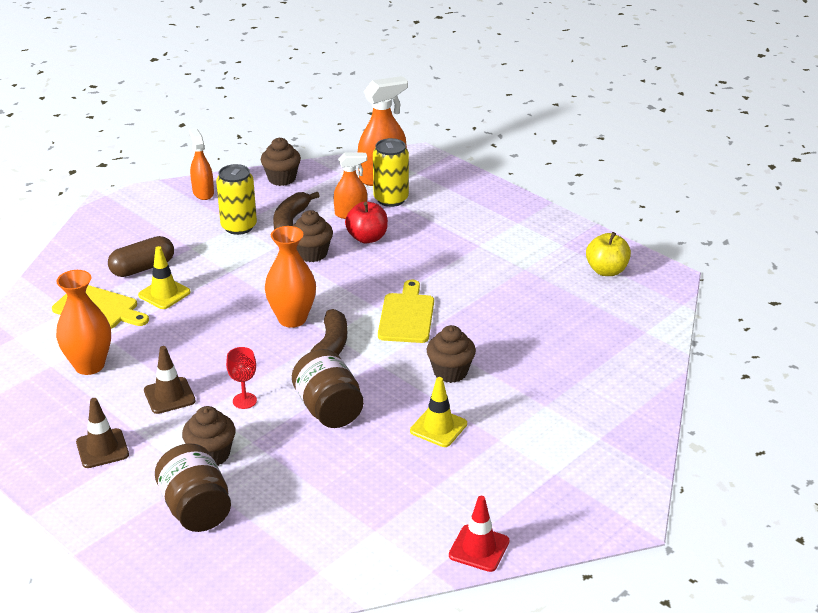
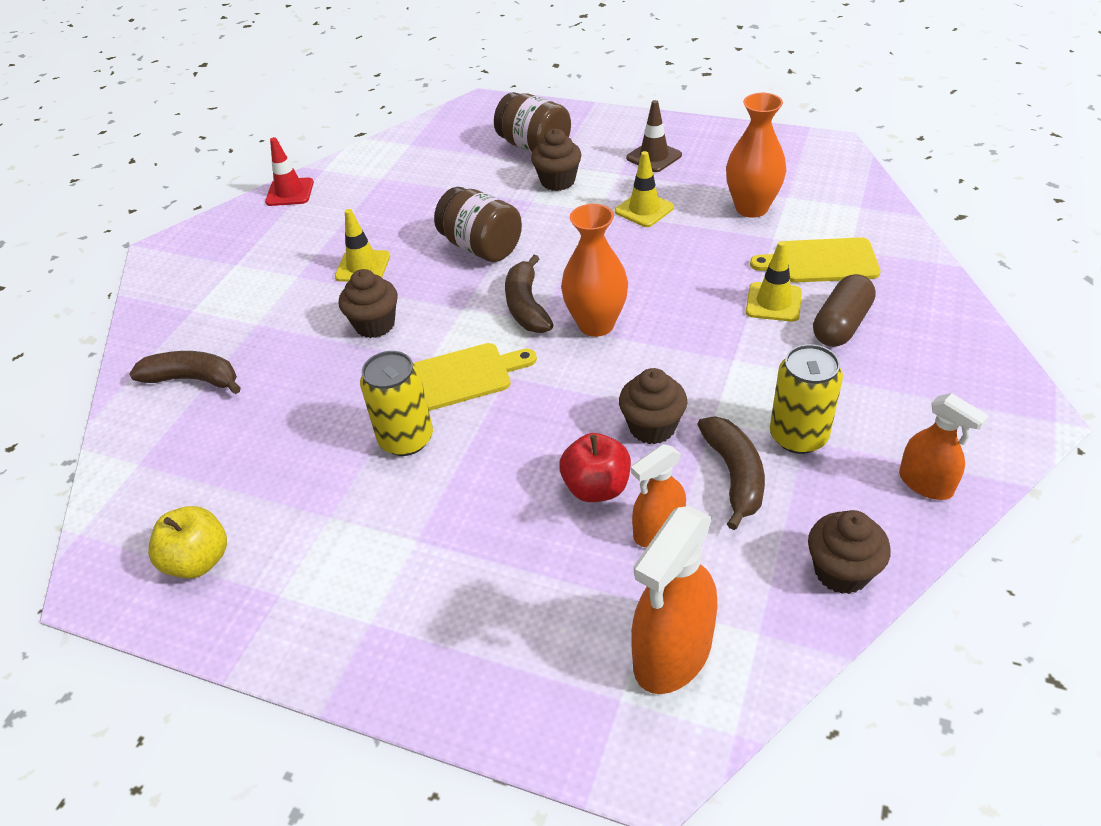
camera: 160 degrees right, 10 degrees up
(169, 396) = (644, 209): brown traffic cone -> yellow traffic cone
(244, 401) = (569, 228): red goblet -> none
(391, 199) = (617, 595): yellow can -> yellow can (406, 439)
(406, 316) = (462, 376): yellow cutting board -> yellow cutting board turned 90 degrees counterclockwise
(603, 376) = (193, 379): none -> brown banana

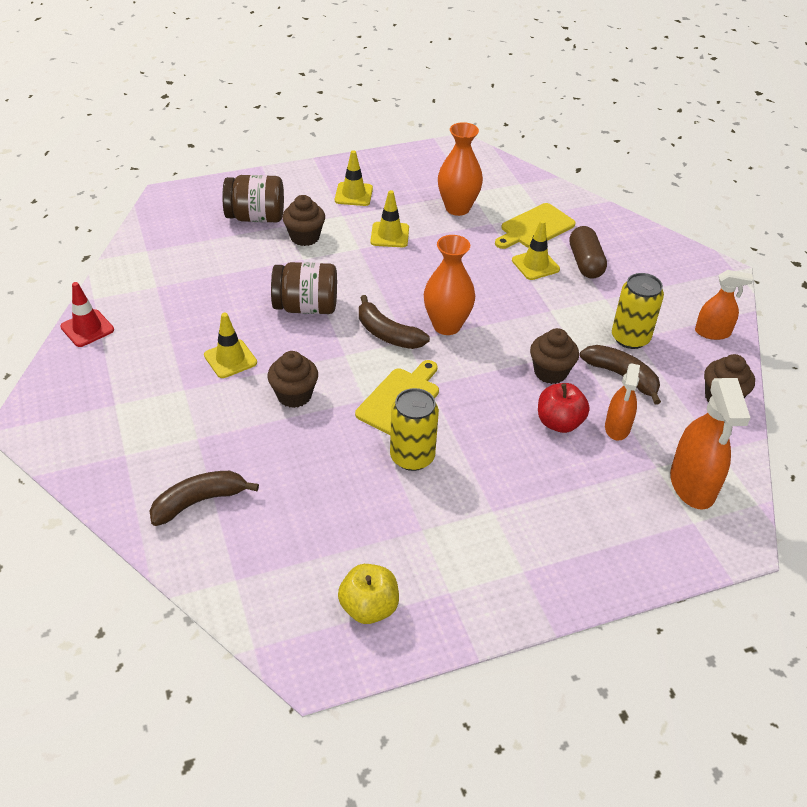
camera: 45 degrees left, 0 degrees up
(654, 157) = (353, 194): brown traffic cone -> yellow traffic cone

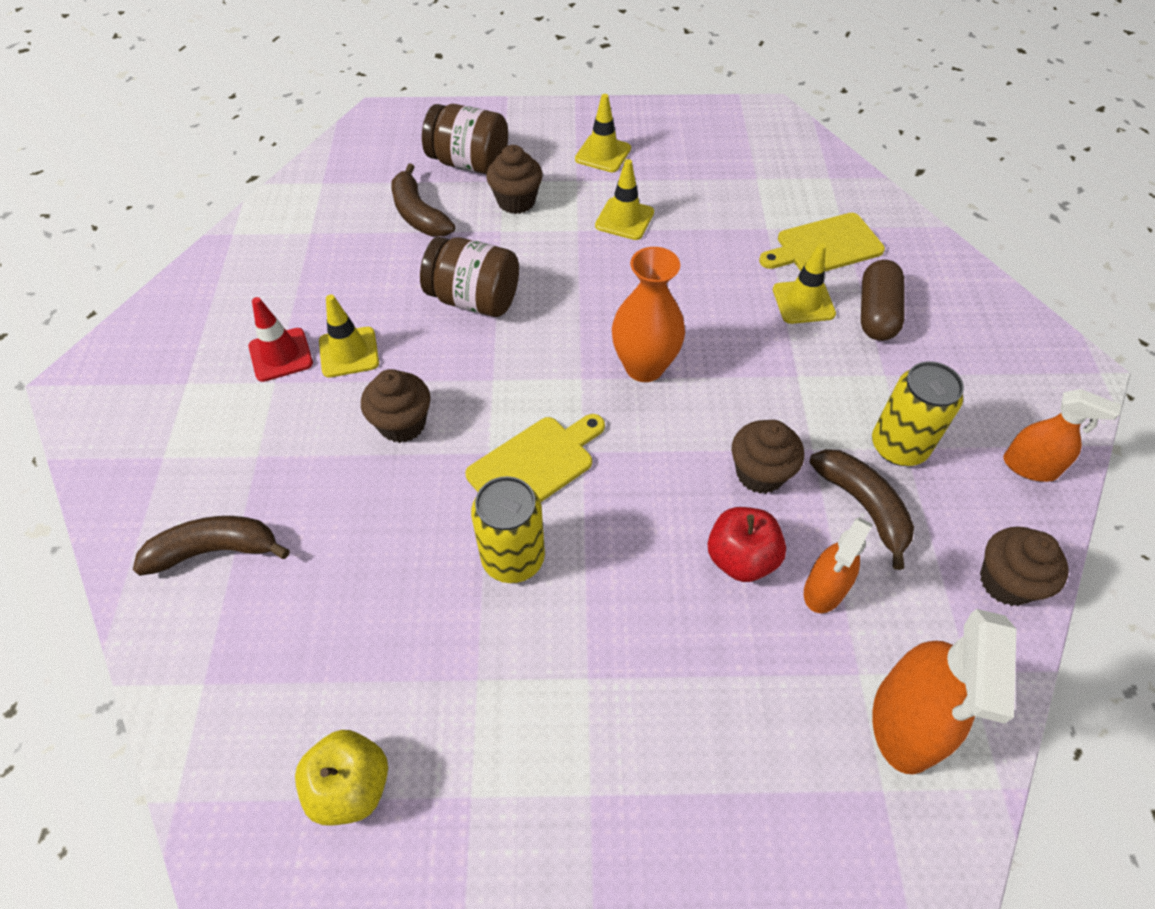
camera: 20 degrees right, 10 degrees up
(87, 328) = (206, 272): red traffic cone -> red traffic cone (281, 355)
(387, 334) = (560, 361): brown banana -> brown banana (419, 214)
(457, 208) = (730, 198): orange vase -> none

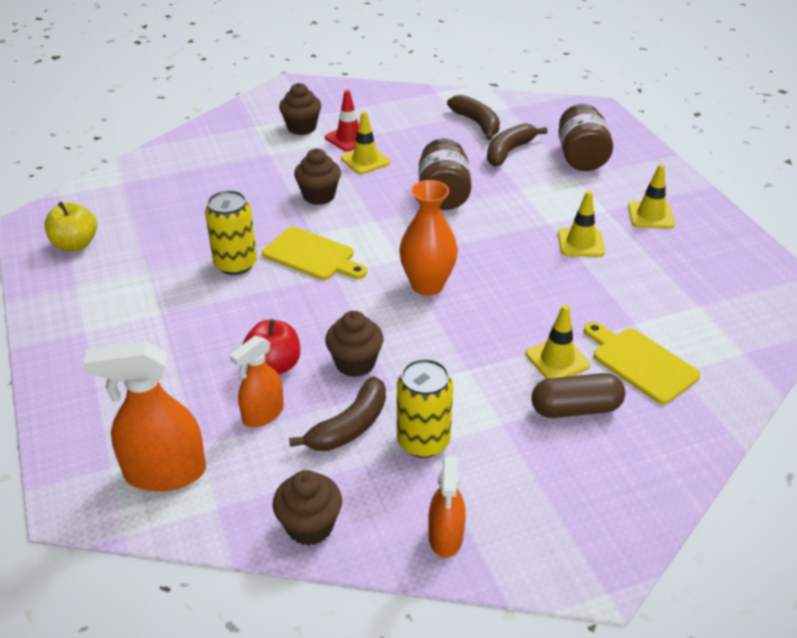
camera: 70 degrees right, 15 degrees down
(215, 550) = (202, 160): brown banana -> brown banana (477, 123)
(516, 201) = (557, 188): brown cupcake -> brown cupcake (301, 127)
(824, 589) = (263, 414): orange spray bottle -> orange spray bottle turned 60 degrees counterclockwise

